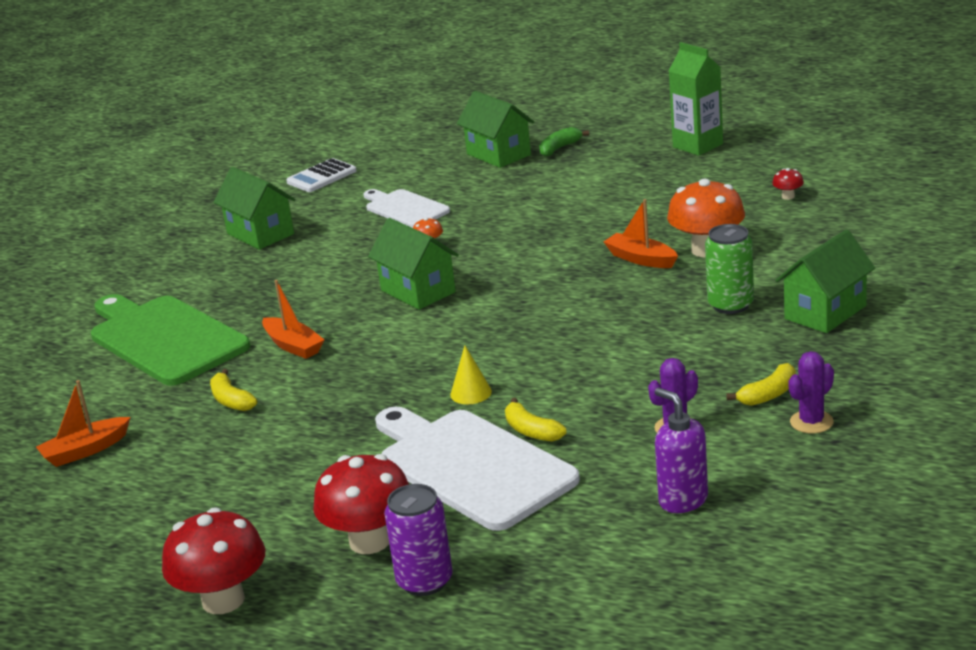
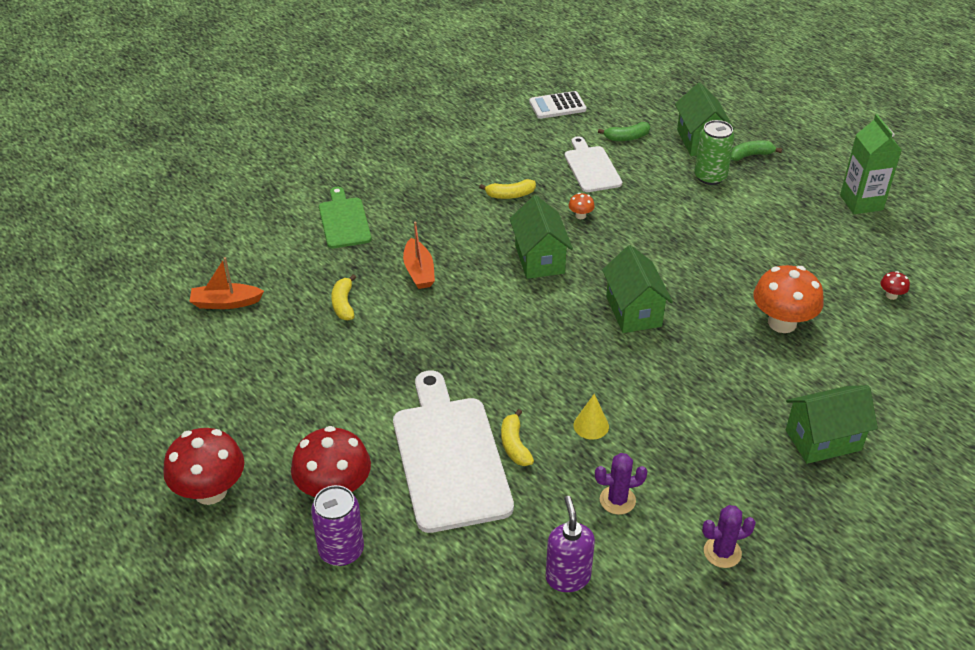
camera: 25 degrees right, 15 degrees up
(164, 339) = (344, 221): green cutting board -> green cutting board, size x0.57
(260, 234) = (475, 146): green house -> green house (633, 311)
(420, 176) = (626, 138): none -> green banana
(471, 393) = (501, 383): yellow cone -> yellow cone (591, 425)
(641, 259) = (723, 307): orange boat -> none
(730, 305) = (755, 392): green can -> green can (710, 177)
(768, 395) = (711, 505): yellow banana -> yellow banana (510, 195)

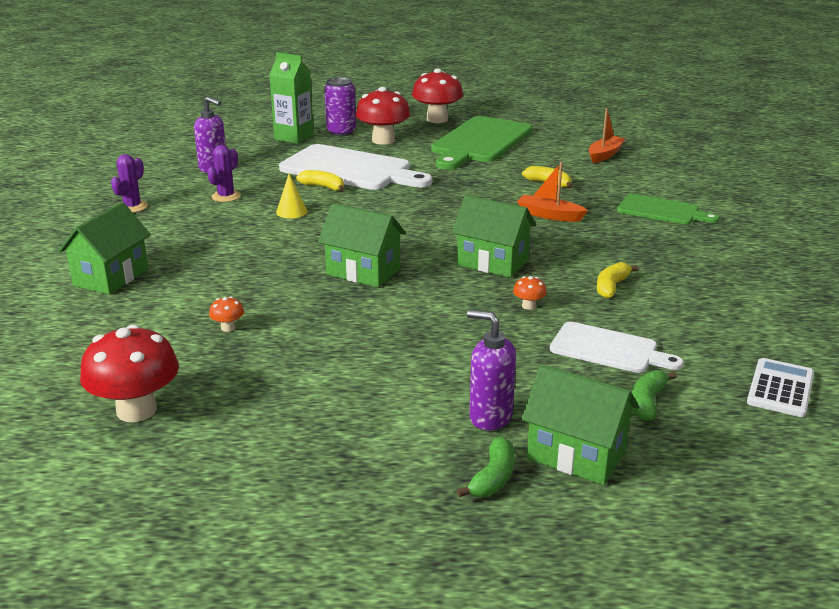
camera: 130 degrees right, 15 degrees down
(266, 407) = (480, 142): none -> green cutting board
(710, 177) = (490, 417): green can -> purple soap dispenser
(782, 323) = (228, 328): orange mushroom -> orange mushroom, size x0.42
(861, 202) = (276, 505): green carton -> green carton (294, 137)
(891, 295) = (136, 410): red mushroom -> red mushroom, size x2.36

